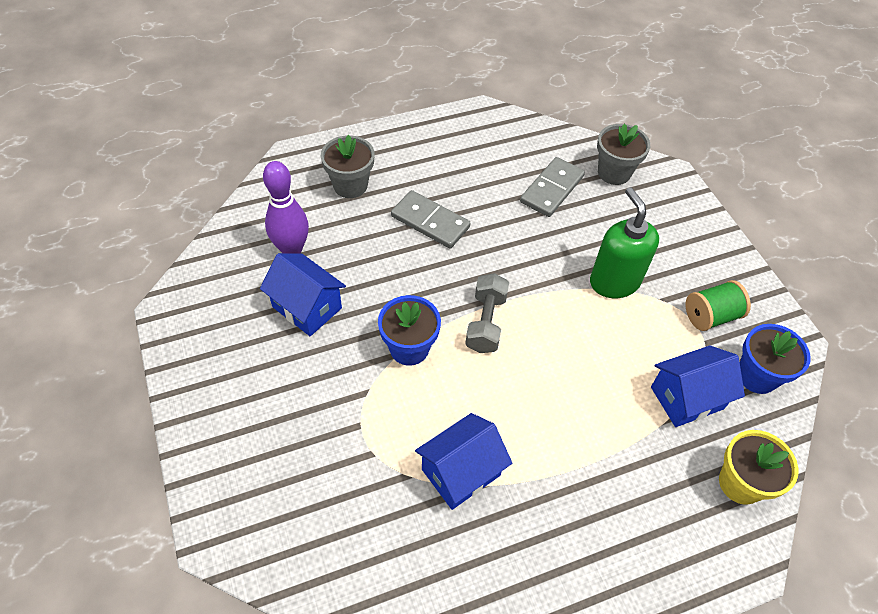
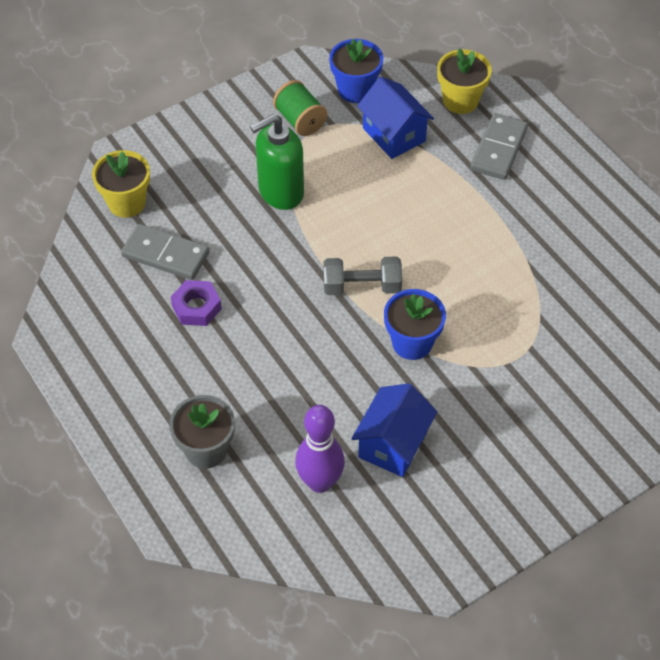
camera: 100 degrees left, 0 degrees up
(430, 221) = (242, 358): grey domino -> grey domino (498, 149)
(461, 472) = (522, 280): blue house -> none
(491, 201) = (196, 307): none -> purple nut
(614, 172) = (126, 203): grey flower pot -> yellow flower pot

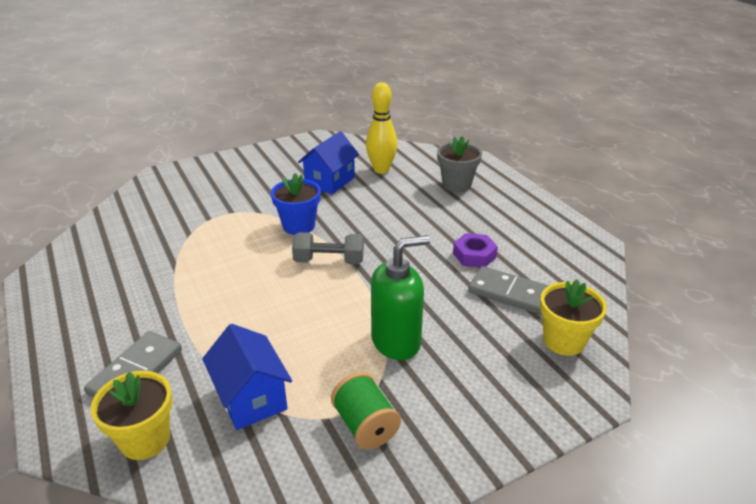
camera: 175 degrees left, 20 degrees down
(320, 482) = (381, 170): purple bowling pin -> yellow bowling pin
(355, 90) = (281, 467): blue flower pot -> none

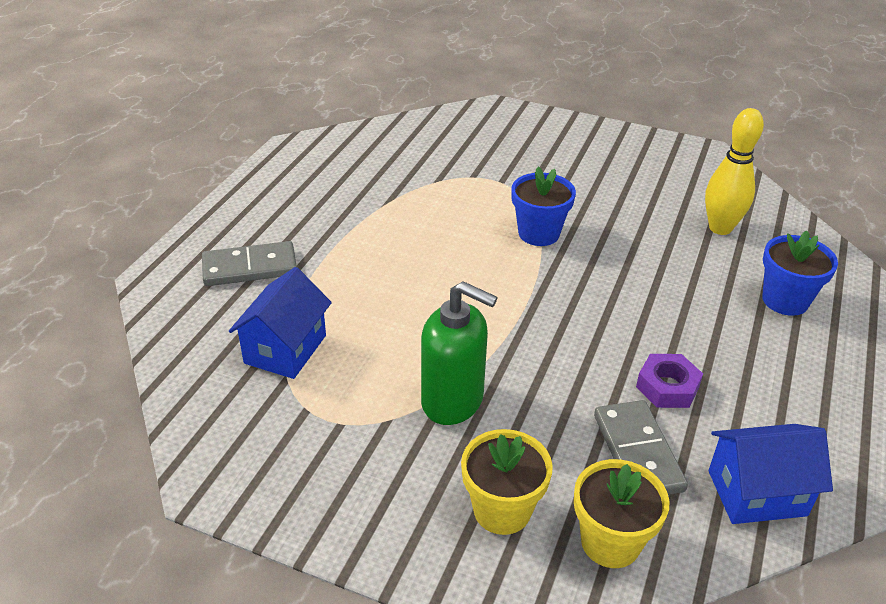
camera: 50 degrees right, 5 degrees up
(145, 439) = (190, 320): yellow flower pot -> yellow flower pot (502, 510)
(329, 261) = (513, 285): grey dumbbell -> none
(330, 181) = (641, 207): blue house -> blue house (757, 493)
(365, 425) = (323, 441): green spool -> none
(456, 185) = (785, 300): grey flower pot -> blue flower pot

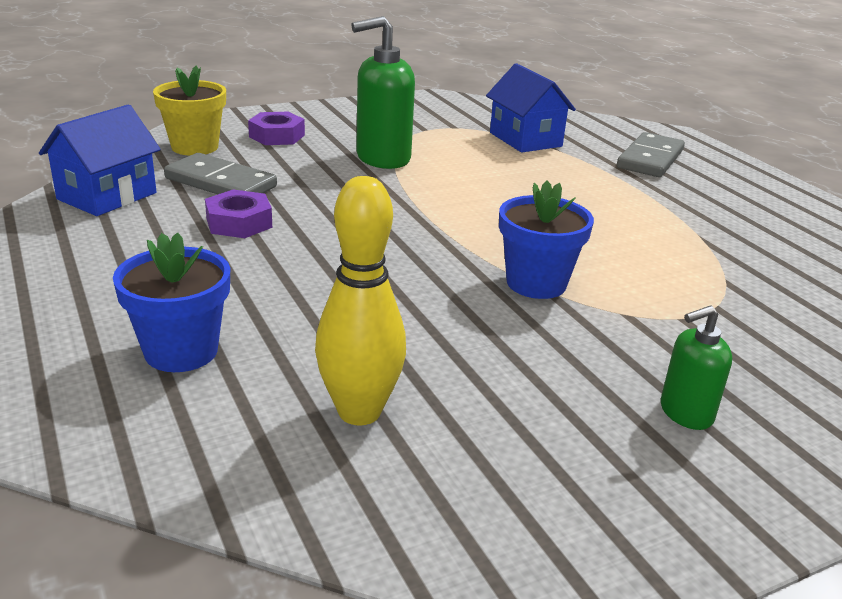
camera: 130 degrees right, 10 degrees down
(502, 510) = (277, 136): yellow flower pot -> purple nut
(582, 159) = (685, 413): none -> green soap dispenser

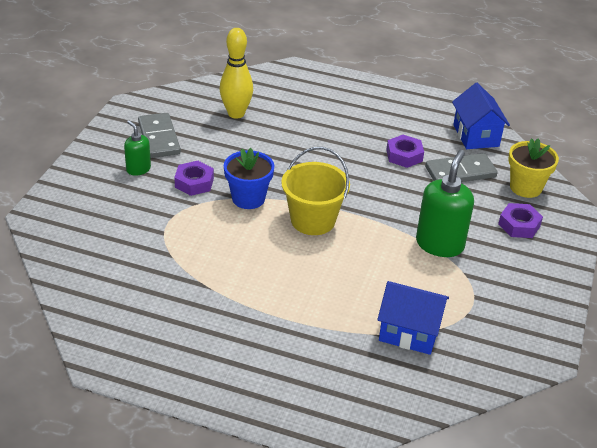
camera: 135 degrees right, 10 degrees up
(181, 351) = (314, 100): blue flower pot -> none
(484, 227) = (313, 220): none -> yellow bucket
(598, 341) = (194, 182): none -> purple nut
(650, 159) = (312, 368): grey domino -> grey domino (159, 138)
(685, 413) = (138, 169): green soap dispenser -> green soap dispenser turned 60 degrees counterclockwise

